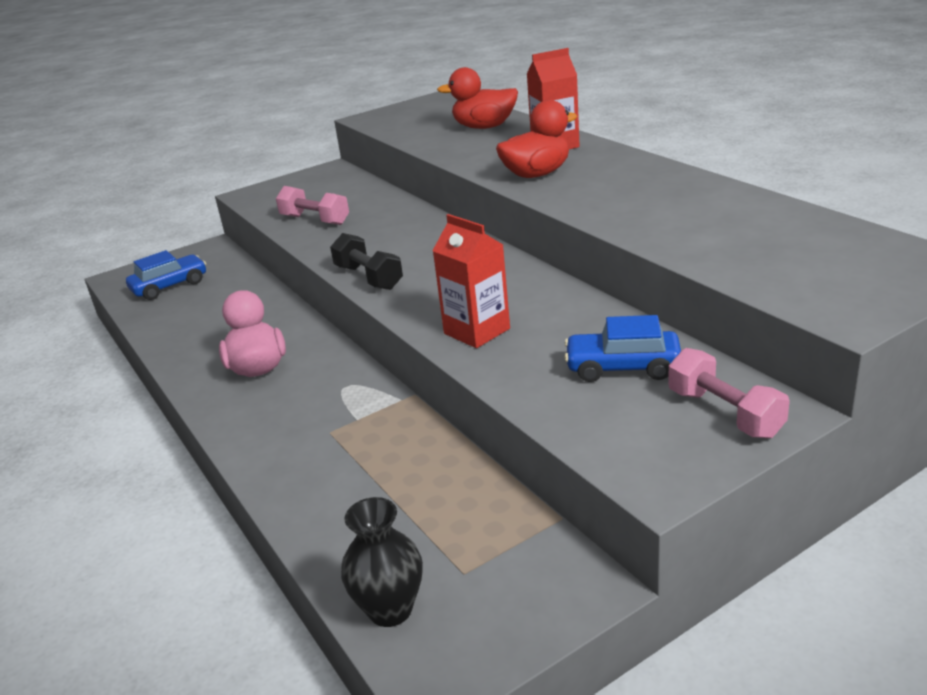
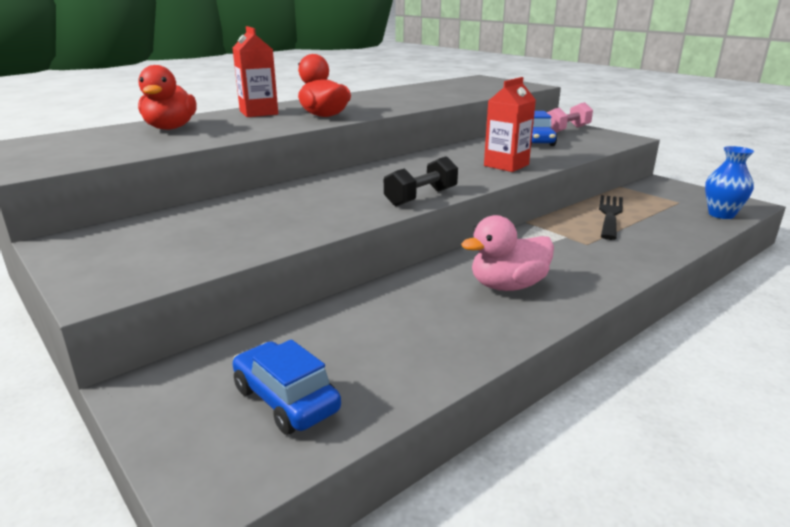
camera: 100 degrees left, 5 degrees down
(315, 220) = (259, 232): pink dumbbell -> none
(390, 609) = (721, 214): black vase -> blue vase
(422, 473) = (610, 214): none -> black fork

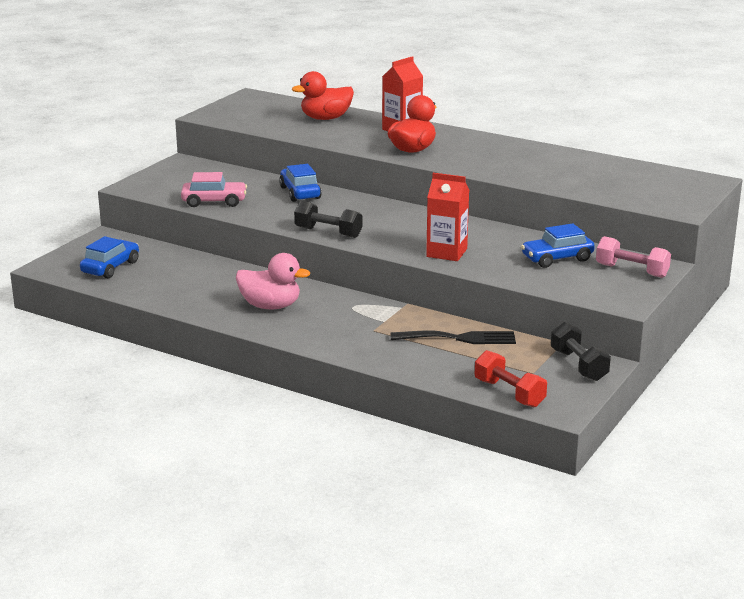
camera: 70 degrees right, 0 degrees up
(253, 240) = (214, 202): none -> pink car
(285, 195) = (300, 193): none -> blue car
(507, 286) = (270, 306): pink duck -> pink duck turned 150 degrees clockwise
(662, 188) = (578, 365): none -> black dumbbell
(721, 214) = (509, 393): blue vase -> red dumbbell

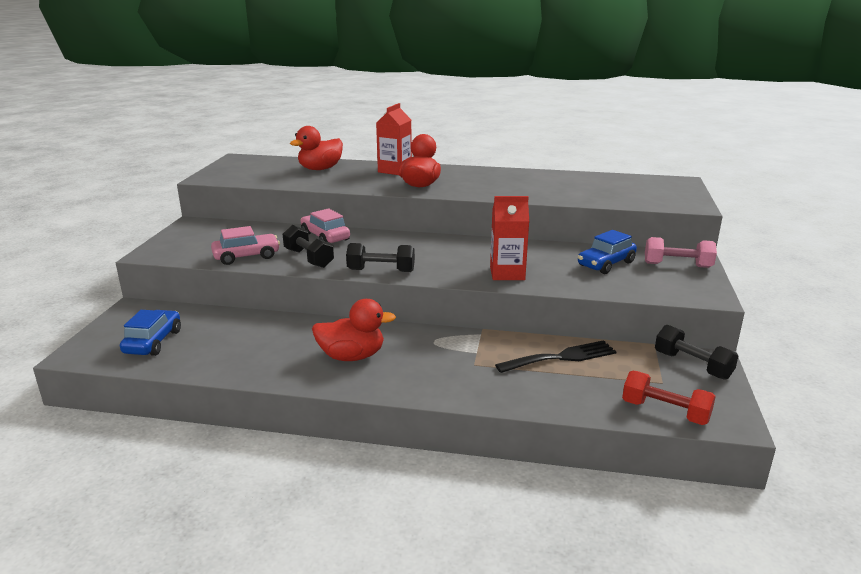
camera: 20 degrees left, 0 degrees up
(269, 211) = (309, 258): none -> black dumbbell
(270, 306) = (352, 356): pink duck -> red duck
(300, 193) = (325, 237): blue car -> pink car

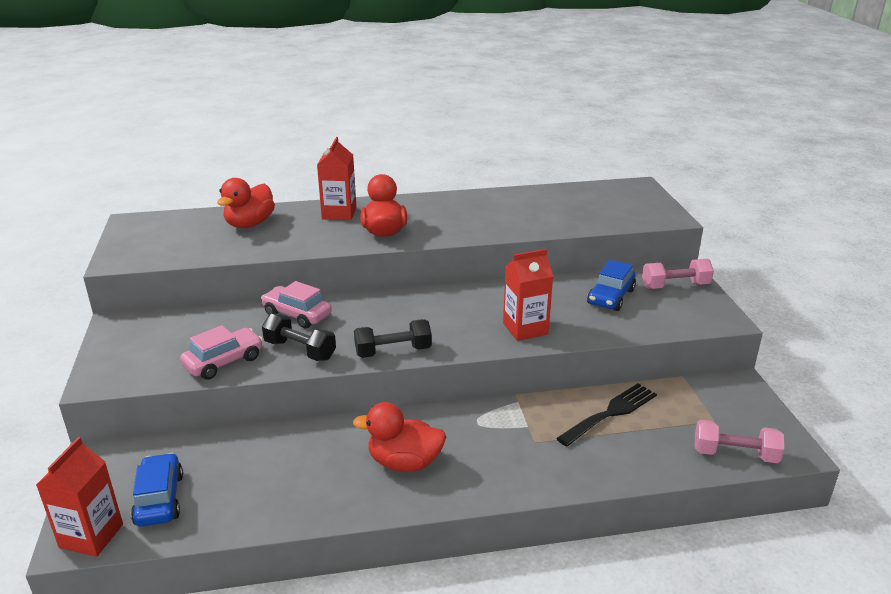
camera: 20 degrees left, 5 degrees up
(91, 354) = (91, 536): none -> red carton
(352, 356) = (404, 462): red duck -> red duck turned 150 degrees counterclockwise
(665, 412) = (735, 454): red dumbbell -> pink dumbbell
(692, 365) = (728, 394): black dumbbell -> none

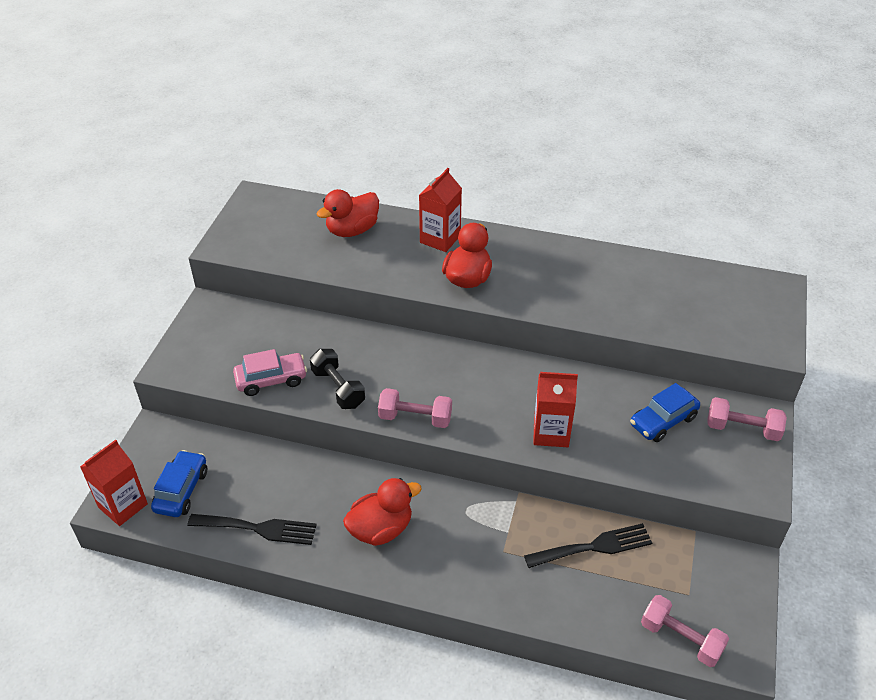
camera: 25 degrees right, 15 degrees up
(271, 504) = (258, 528): none -> black fork
(297, 315) = (356, 344): pink car -> none
(393, 351) = (415, 418): black dumbbell -> pink dumbbell
(404, 462) = (381, 529): red duck -> red duck turned 120 degrees clockwise

